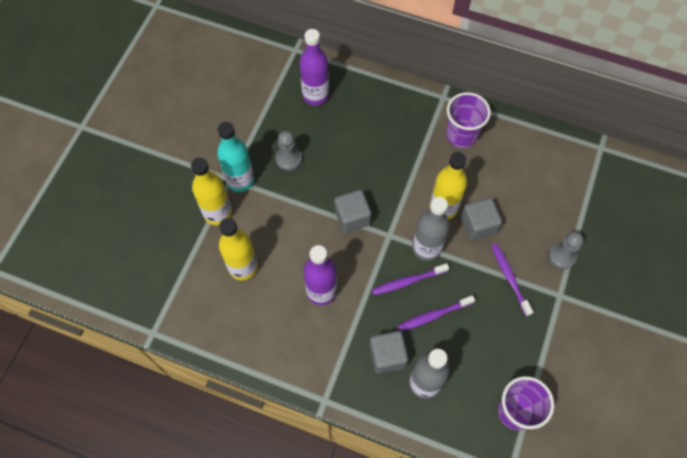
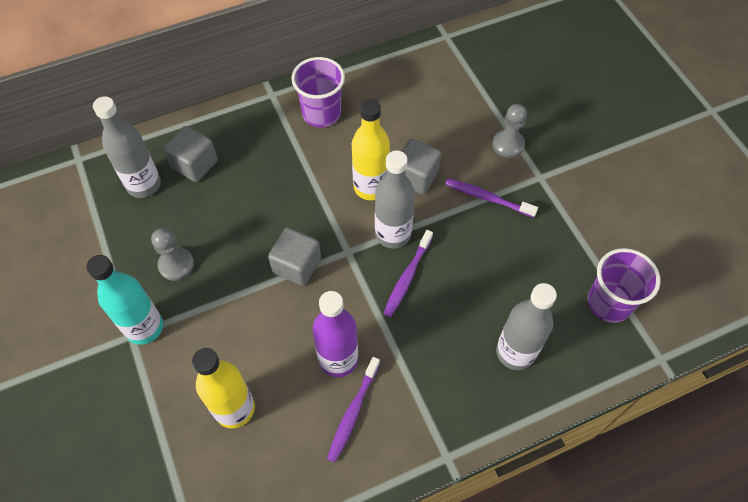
camera: 45 degrees left, 5 degrees down
(217, 213) = (151, 380): yellow bottle -> none
(315, 95) = (144, 185): purple bottle -> grey bottle
(387, 356) = (459, 360): grey cube -> grey cube (195, 164)
(433, 315) = (460, 286): purple toothbrush -> purple toothbrush (353, 412)

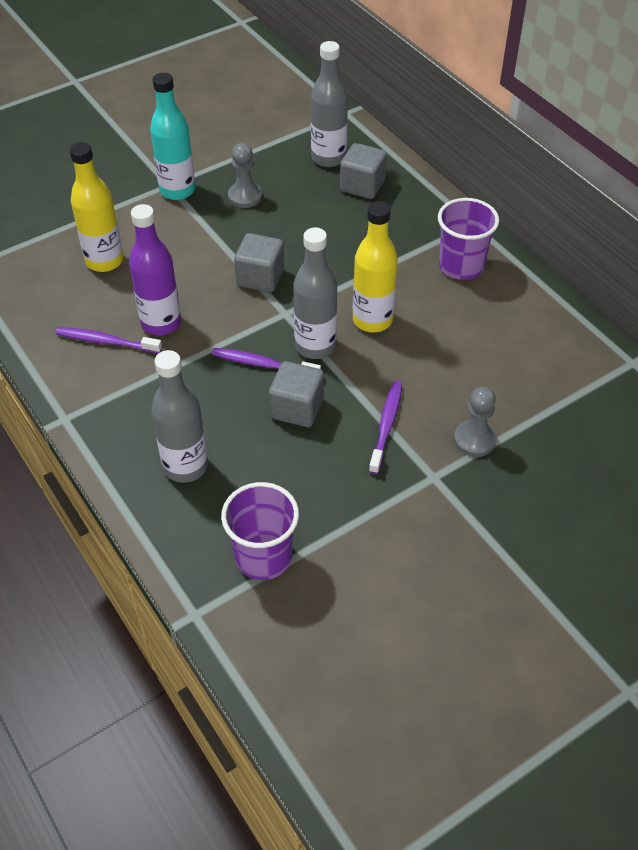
camera: 80 degrees right, 10 degrees down
(416, 177) = (398, 357): grey cube -> grey cube (297, 408)

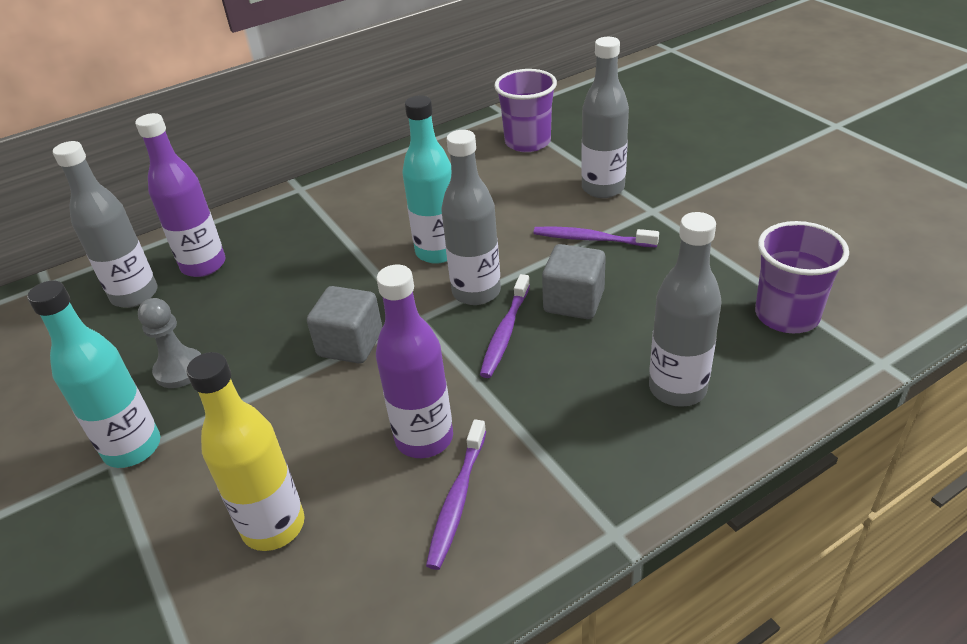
camera: 85 degrees left, 10 degrees down
(362, 186) = (203, 265): grey cube -> purple bottle
(372, 320) = (438, 252): yellow bottle -> turquoise bottle
(461, 266) = (364, 196): purple cup -> purple cup (527, 142)
(474, 440) = (603, 188): grey pawn -> grey bottle

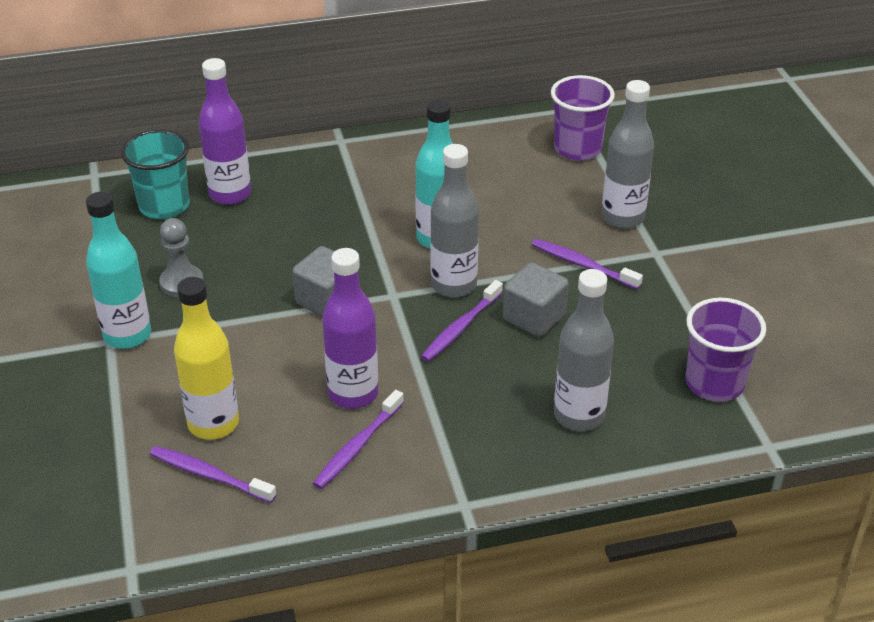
camera: 15 degrees right, 0 degrees up
(135, 295) = (164, 206): grey bottle -> turquoise cup
(292, 597) = (209, 475): none -> purple toothbrush

